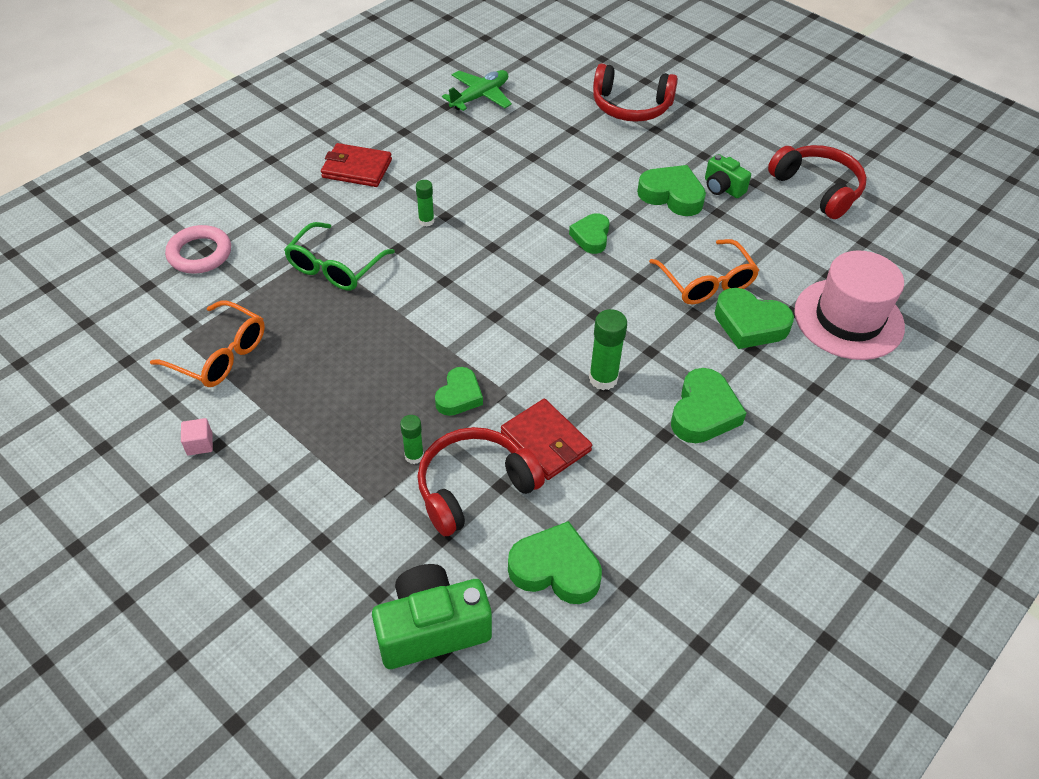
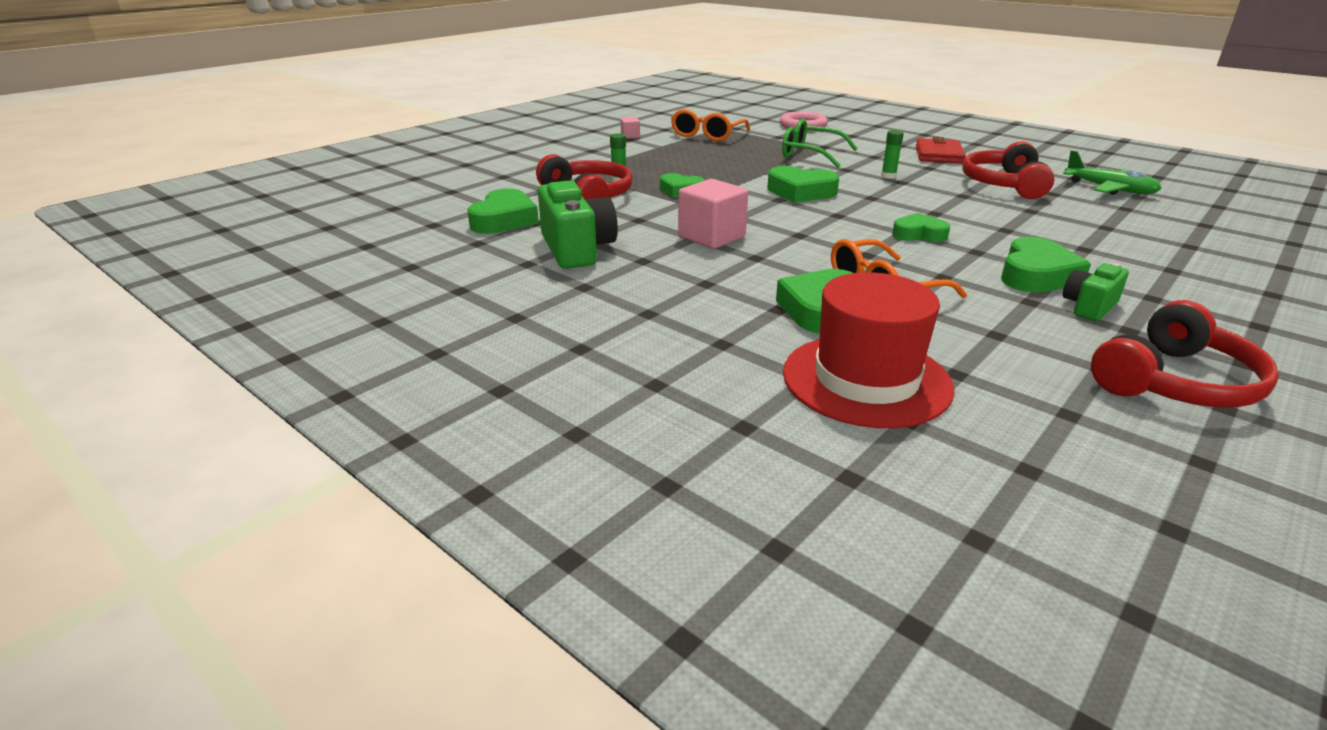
camera: 90 degrees right, 20 degrees down
(432, 628) = (470, 188): green camera -> green camera (577, 249)
(545, 442) = (633, 216): red wallet -> none
(603, 379) = (711, 237): green glue stick -> pink cube
(631, 106) = (1204, 257): red headphones -> red headphones (1004, 184)
(703, 412) = (674, 278): green heart -> green heart (800, 192)
(848, 319) = (866, 380): pink hat -> red hat

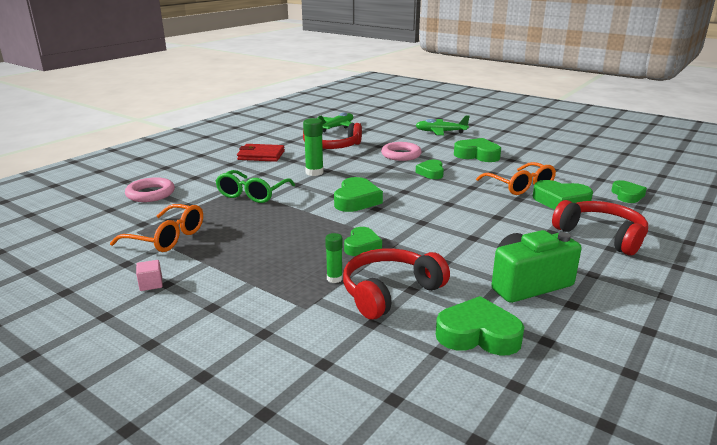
camera: 95 degrees left, 5 degrees down
(711, 237) = (469, 231): pink cube -> none
(866, 380) = (627, 195): red hat -> green heart
(888, 176) = (314, 172): green glue stick -> green glue stick, size x1.62
(994, 221) = (401, 155): none -> pink ring
(1089, 306) = (508, 151): green camera -> none
(1166, 259) = (440, 132): none -> green plane
(1175, 382) = (569, 148): red headphones -> red headphones (601, 235)

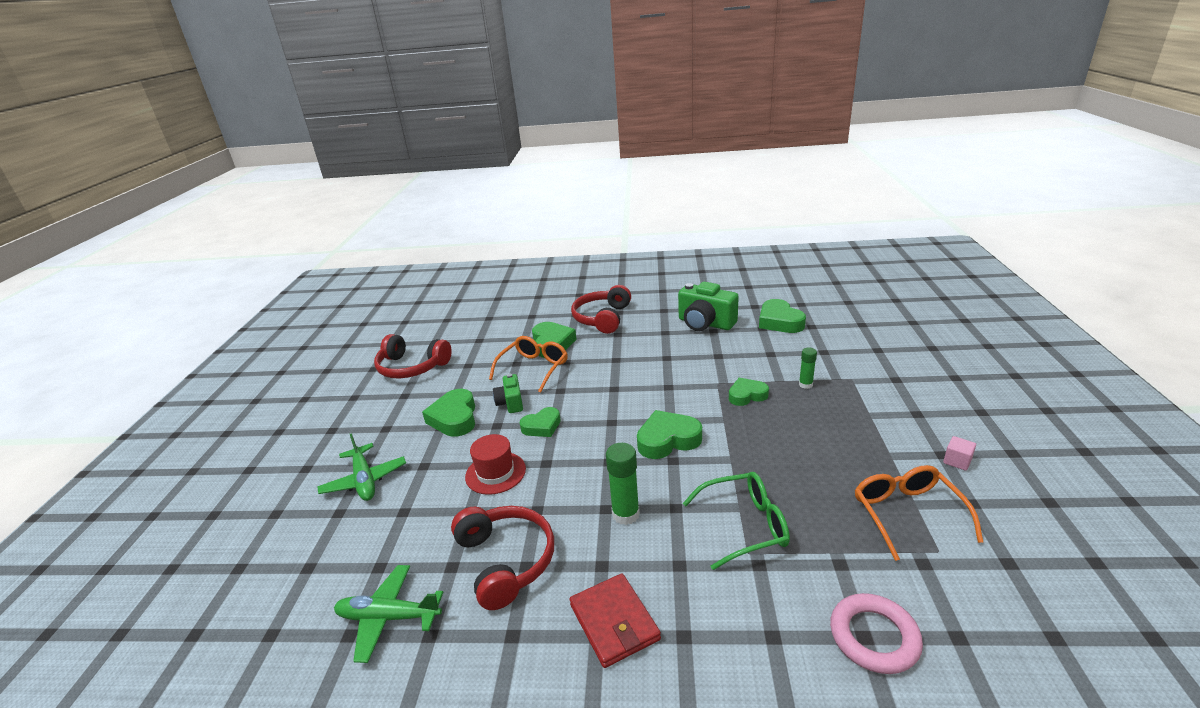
camera: 120 degrees left, 5 degrees up
(389, 292) = (785, 359): red headphones -> red headphones (412, 367)
(401, 155) = (495, 473): pink ring -> red hat
(475, 170) = (510, 403): none -> green camera
(627, 195) = (511, 324): green heart -> none

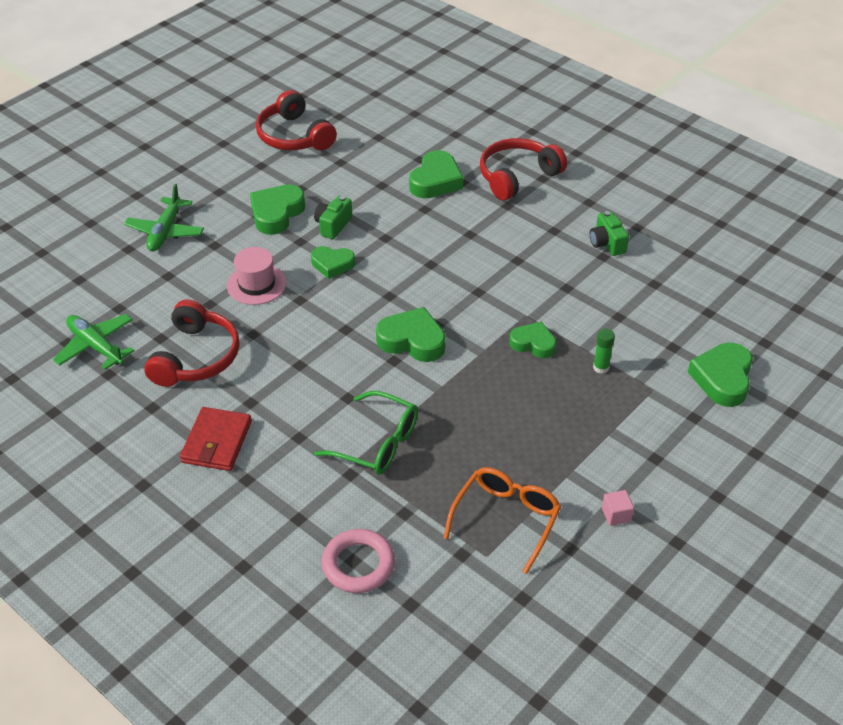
camera: 35 degrees right, 15 degrees up
(495, 473) = (256, 284): red hat -> pink hat
(533, 369) = (389, 200): orange glasses -> none
(625, 514) = (307, 378): green glue stick -> none
(705, 323) = (607, 243): green camera -> green camera, size x0.57
(779, 322) = (684, 287): green heart -> green heart (722, 378)

